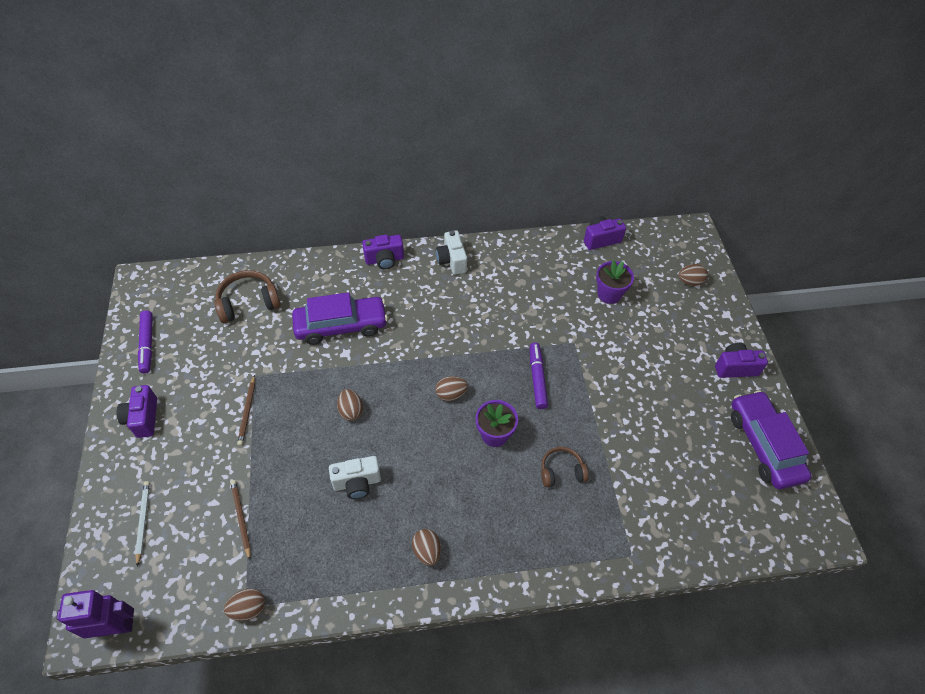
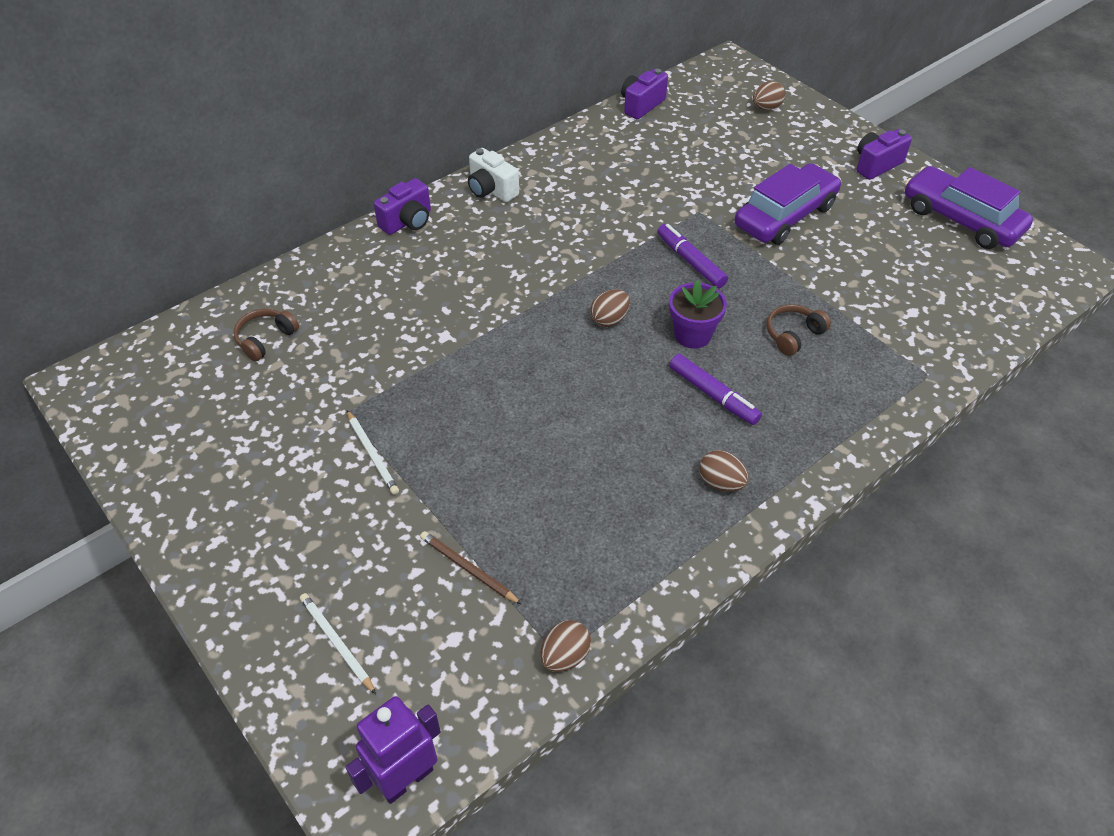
camera: 30 degrees left, 5 degrees down
(143, 418) = (229, 531): purple camera -> none
(147, 345) = (159, 447): purple marker -> purple marker (713, 395)
(247, 412) = (372, 454): brown pencil -> white pencil
(248, 303) = (265, 339): brown headphones -> brown headphones, size x0.64
(341, 326) = (413, 310): purple car -> purple car (785, 216)
(351, 411) = (505, 390): brown egg -> none
(357, 483) = (579, 458): white camera -> none
(609, 294) = (695, 152): purple flower pot -> none

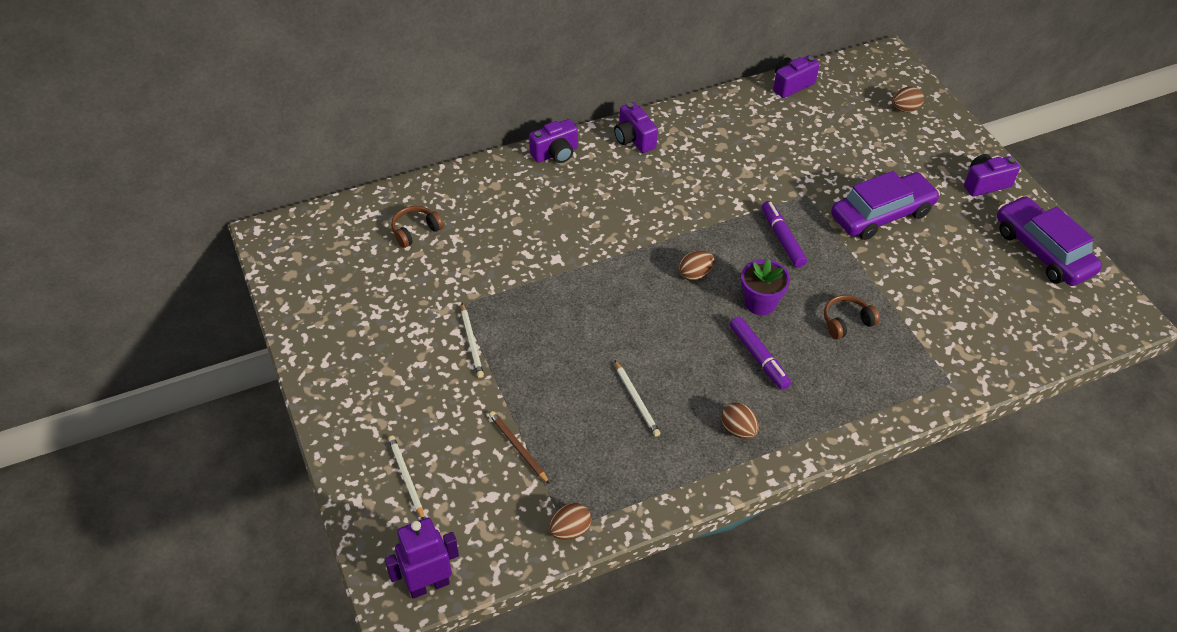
camera: 15 degrees right, 0 degrees up
(491, 190) = (634, 139): white camera -> purple camera
(592, 476) = (636, 400): none -> white pencil

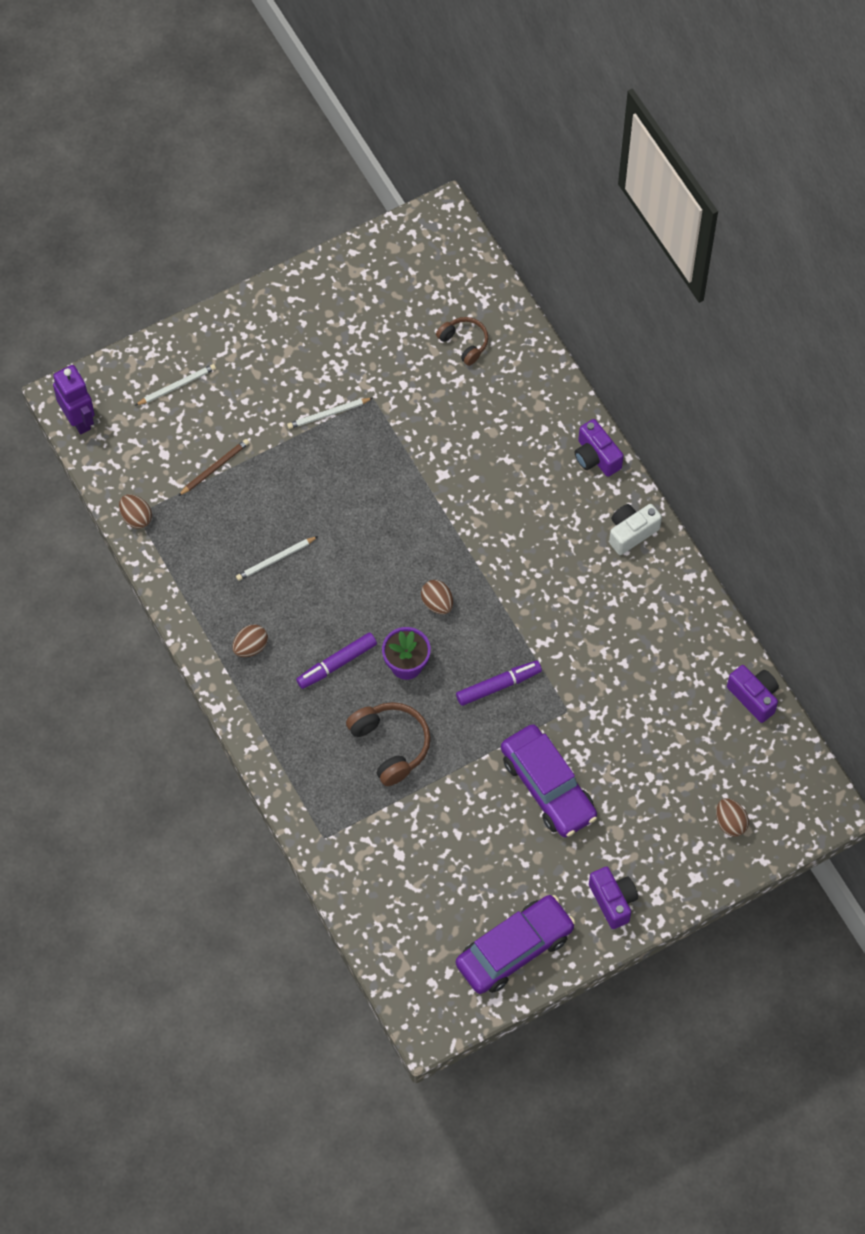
camera: 85 degrees right, 15 degrees up
(634, 139) = (631, 533): purple camera -> white camera
(846, 322) = (390, 745): brown headphones -> brown headphones, size x1.56

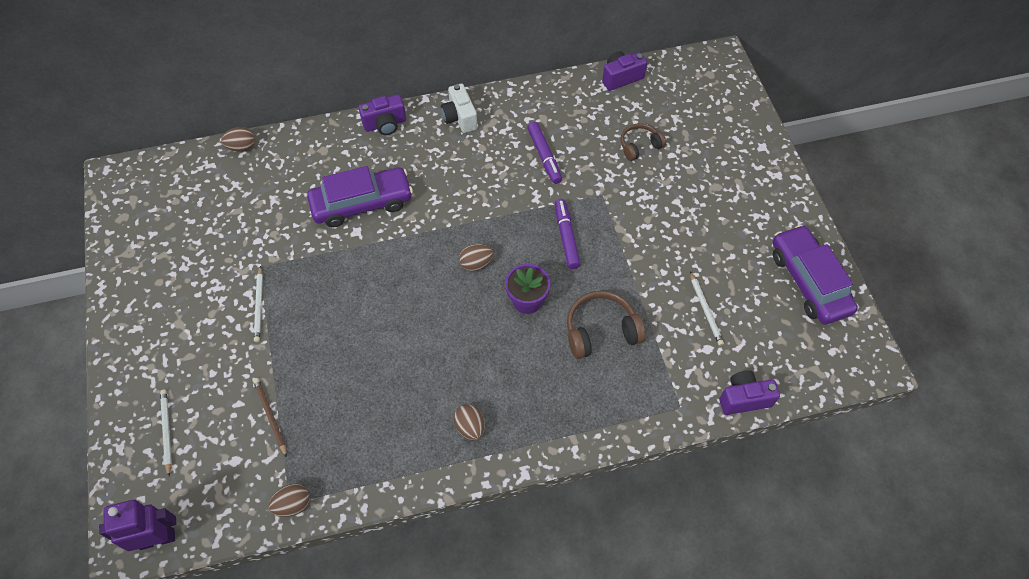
camera: 75 degrees left, 5 degrees down
(275, 559) = (387, 384): white pencil -> white pencil (705, 310)
(337, 664) = (509, 356): purple marker -> purple marker (544, 156)
(464, 343) = (241, 187): brown headphones -> brown headphones (639, 146)
(548, 787) = (666, 224): purple car -> purple car (362, 203)
(613, 901) = (774, 203): purple camera -> purple camera (744, 398)
(730, 823) = (721, 115): brown egg -> brown egg (242, 147)

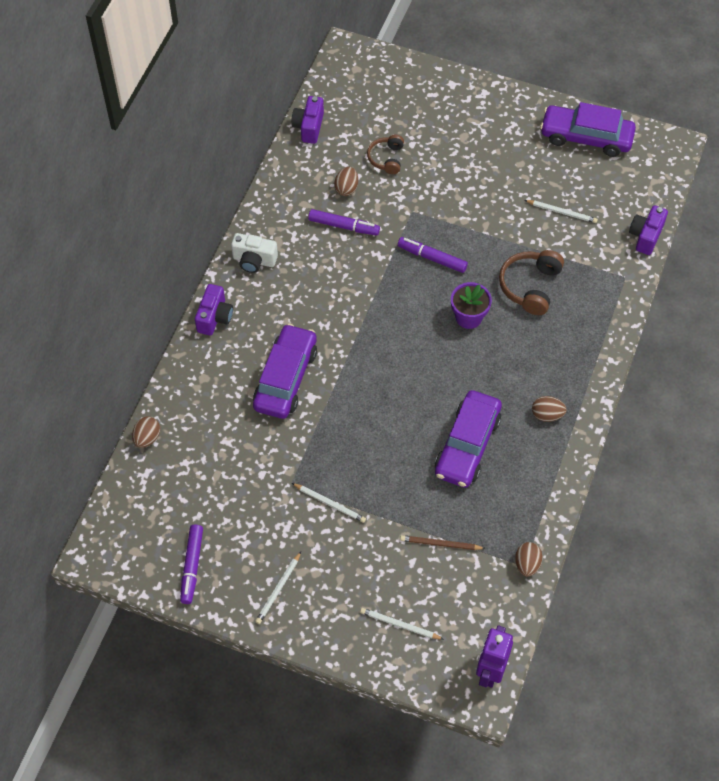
camera: 55 degrees left, 0 degrees up
(140, 244) = (192, 566): none -> purple marker
(152, 317) = (278, 589): none -> white pencil
(389, 378) = (467, 445): none -> purple car
(476, 264) = (409, 331): brown egg -> brown egg (346, 188)

